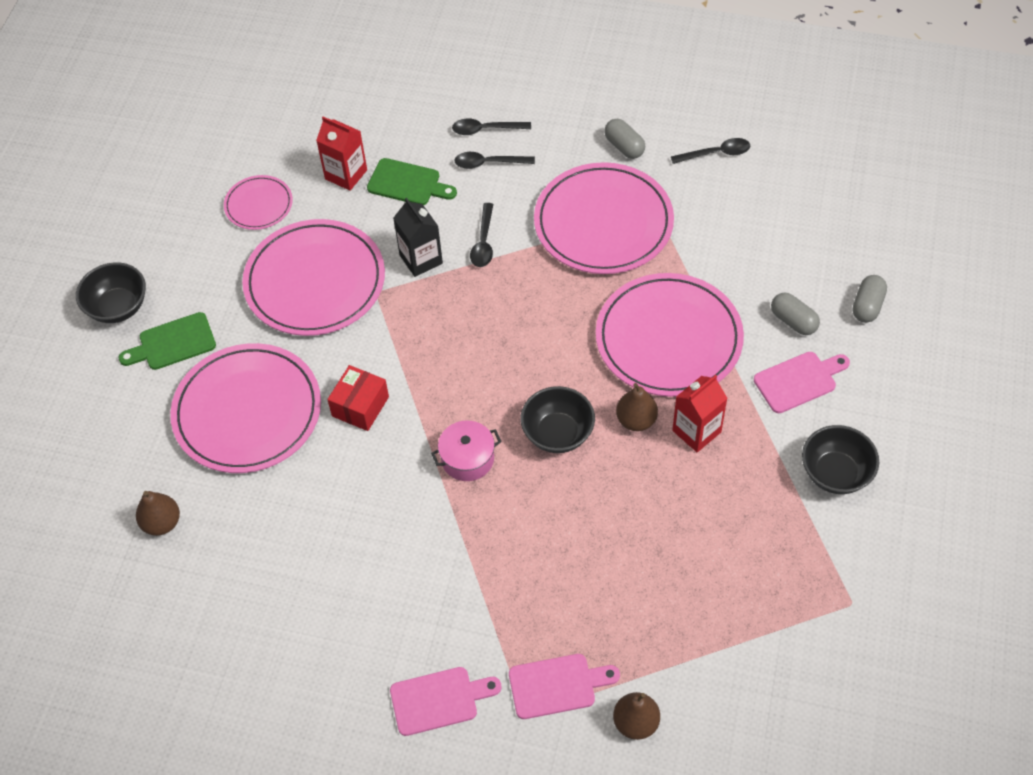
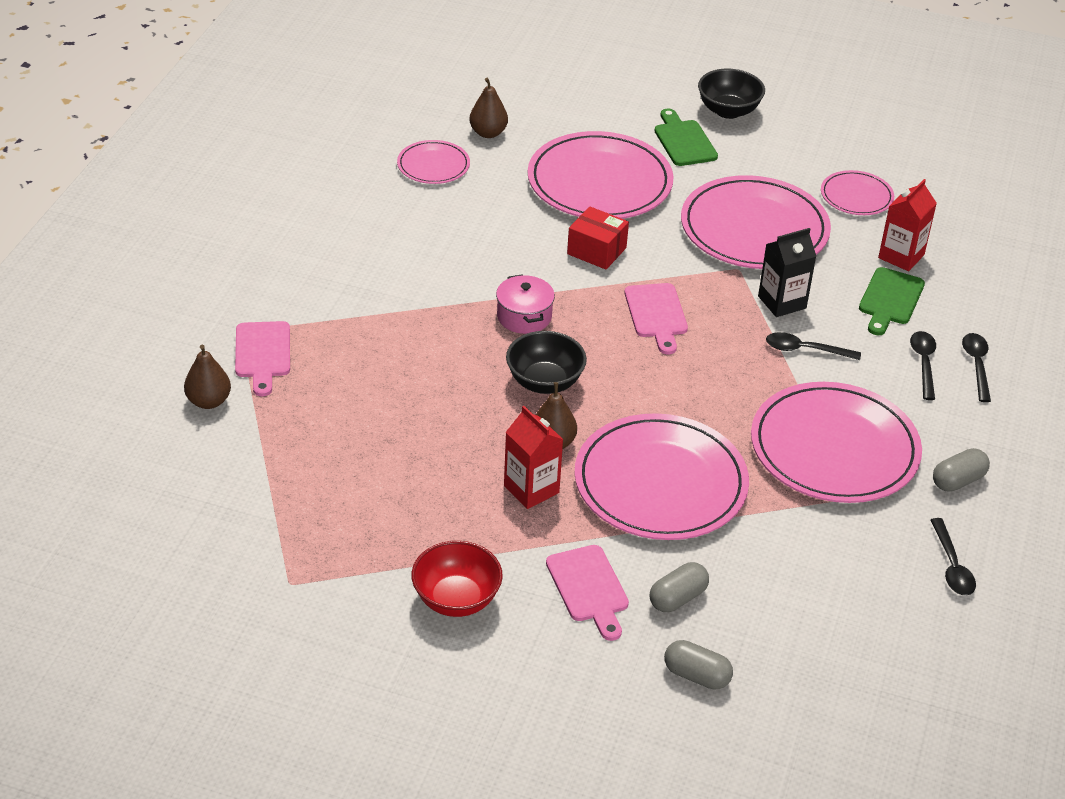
camera: 90 degrees right, 15 degrees down
(225, 570) = (433, 165): none -> pink plate
(439, 700) = (271, 280): pink cutting board -> pink cutting board (656, 314)
(835, 473) = (456, 599): black bowl -> red bowl

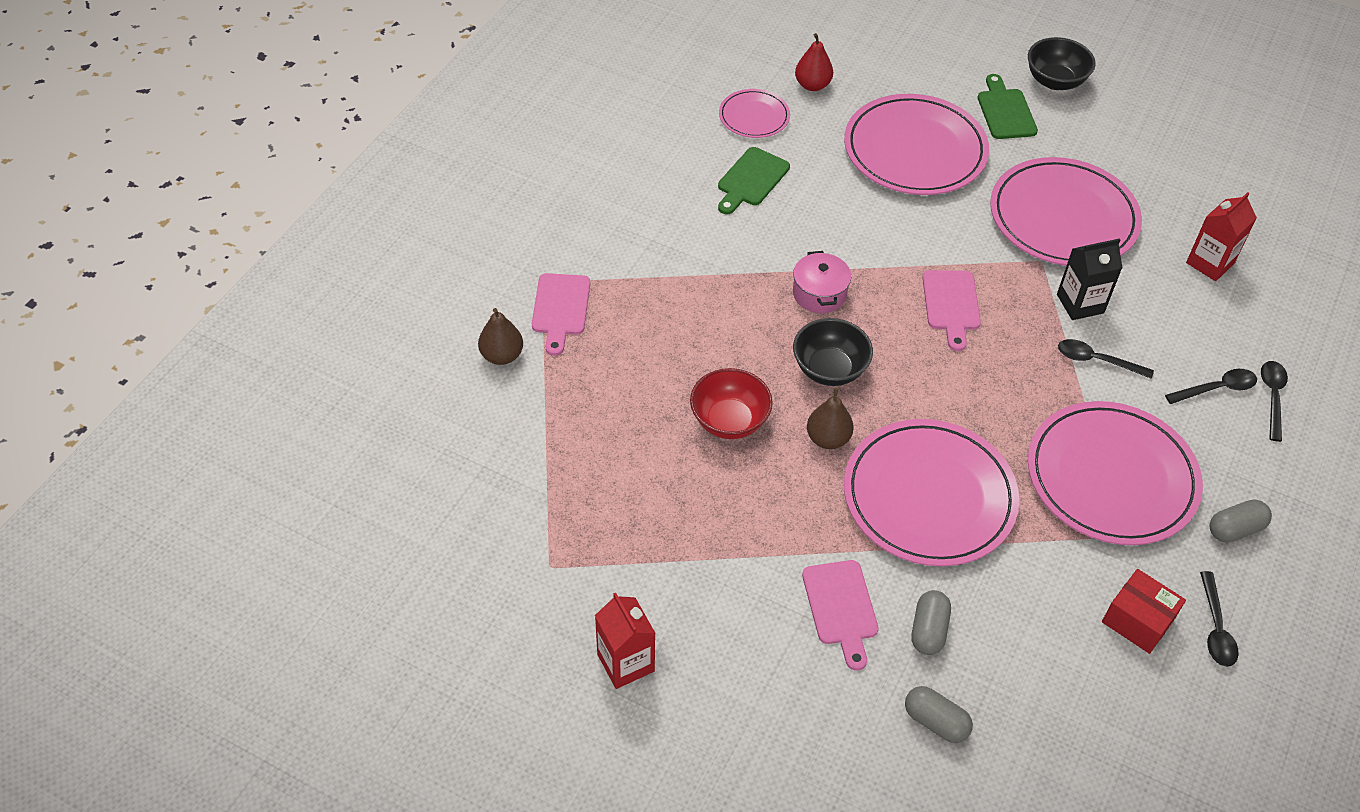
camera: 10 degrees right, 10 degrees up
(456, 599) = (708, 604): red bowl -> red bowl (729, 421)
(488, 133) = (812, 85): brown pear -> red pear
(531, 489) = (799, 489): red carton -> red carton (625, 663)
(596, 251) = (901, 227): red box -> red box (1137, 620)
(677, 598) = (928, 630): grey capsule -> grey capsule turned 45 degrees counterclockwise
(856, 196) = (1173, 190): pink plate -> none
(890, 299) = (1192, 312): green cutting board -> green cutting board (751, 180)
(923, 363) = (1217, 388): black spoon -> black spoon turned 60 degrees clockwise

